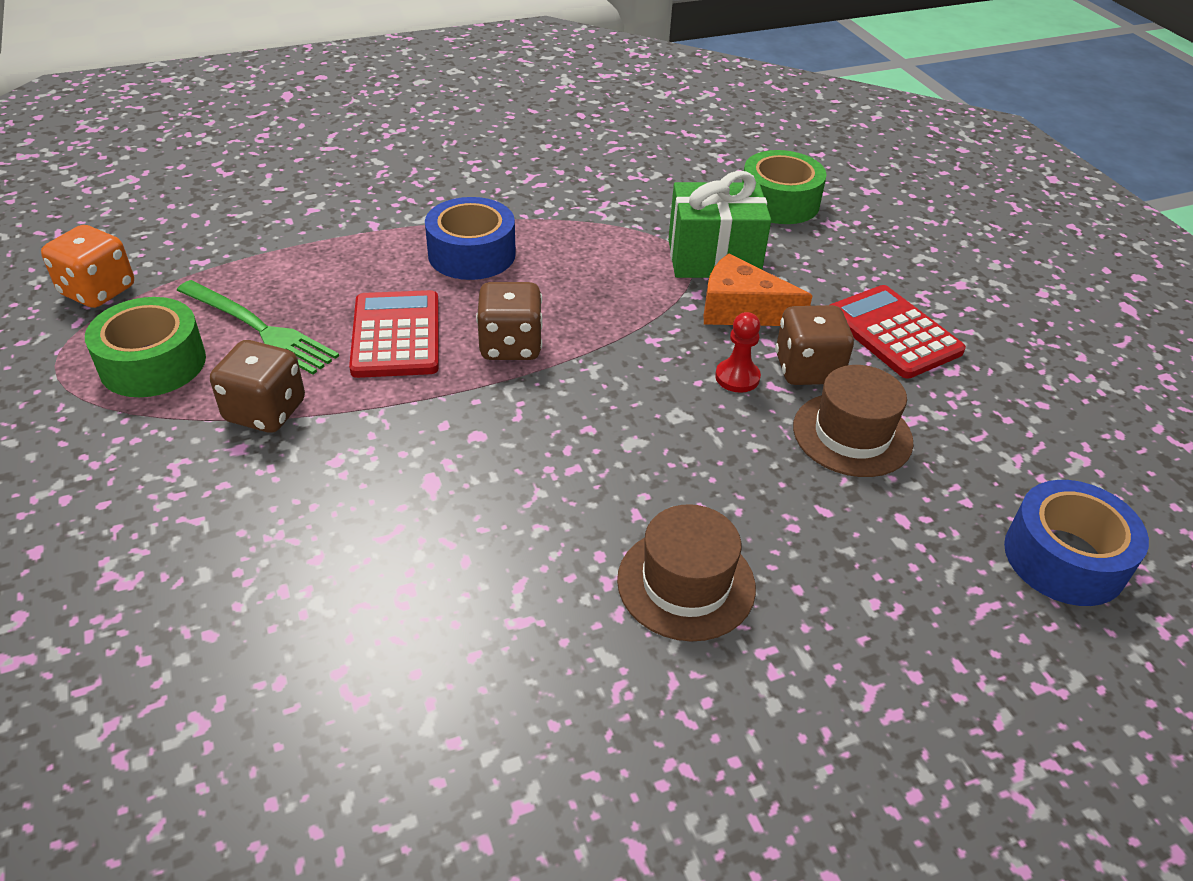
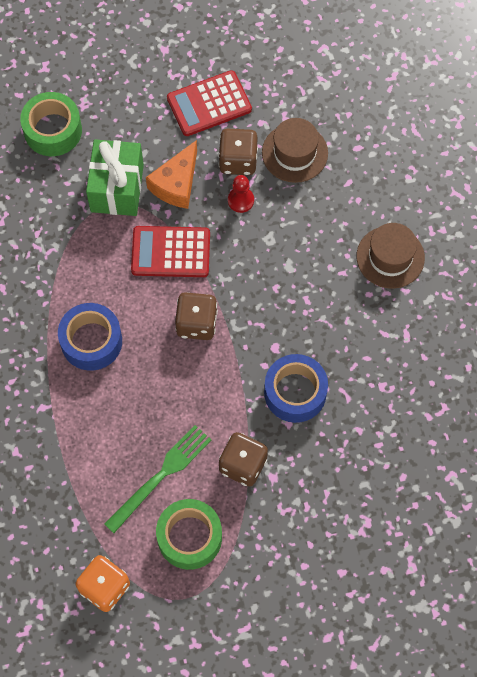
camera: 80 degrees left, 25 degrees up
(396, 335) = (178, 391): red calculator -> red calculator (170, 252)
(1064, 558) = (389, 85): blue tape -> blue tape (295, 392)

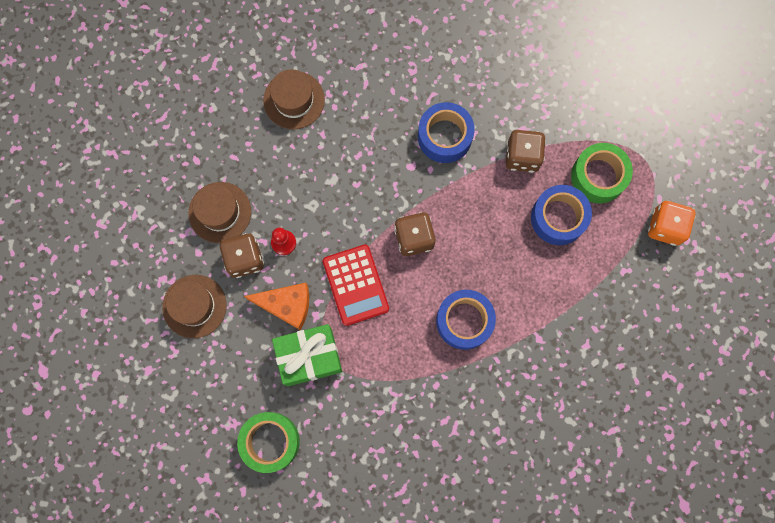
camera: 110 degrees left, 10 degrees up
(160, 476) = (558, 218): green fork -> blue tape
(209, 104) = (194, 306): red calculator -> brown hat

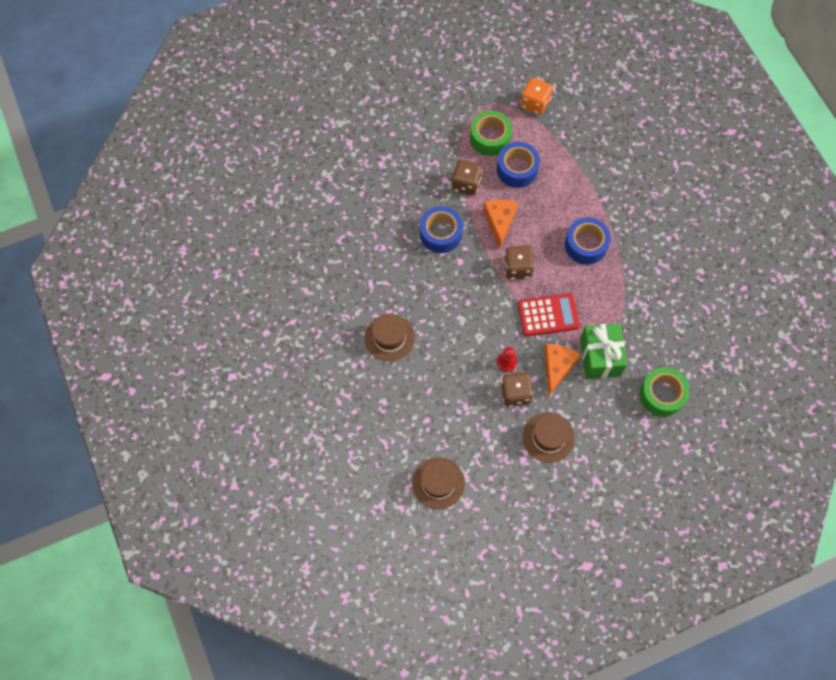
camera: 80 degrees left, 10 degrees down
(220, 212) = (474, 407): brown hat -> brown hat (438, 483)
(476, 206) = (499, 222): none -> orange cheese

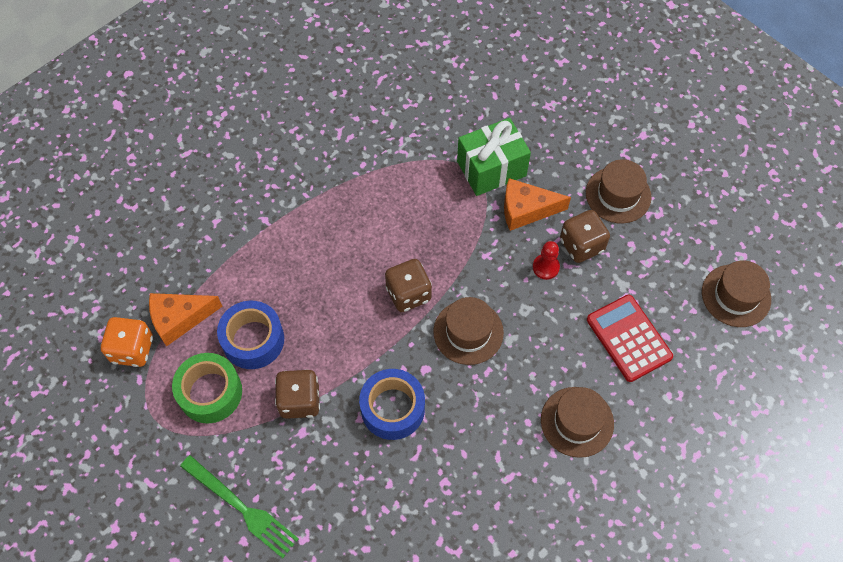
camera: 110 degrees left, 5 degrees down
(412, 137) = (241, 508): none -> green fork
(476, 295) = (468, 332): none -> brown hat
(499, 222) = (346, 337): orange cheese -> orange cheese (179, 319)
(548, 315) = (460, 239): red calculator -> red calculator (628, 338)
(585, 245) = (343, 223): blue tape -> none
(661, 395) = (510, 97): green tape -> none

